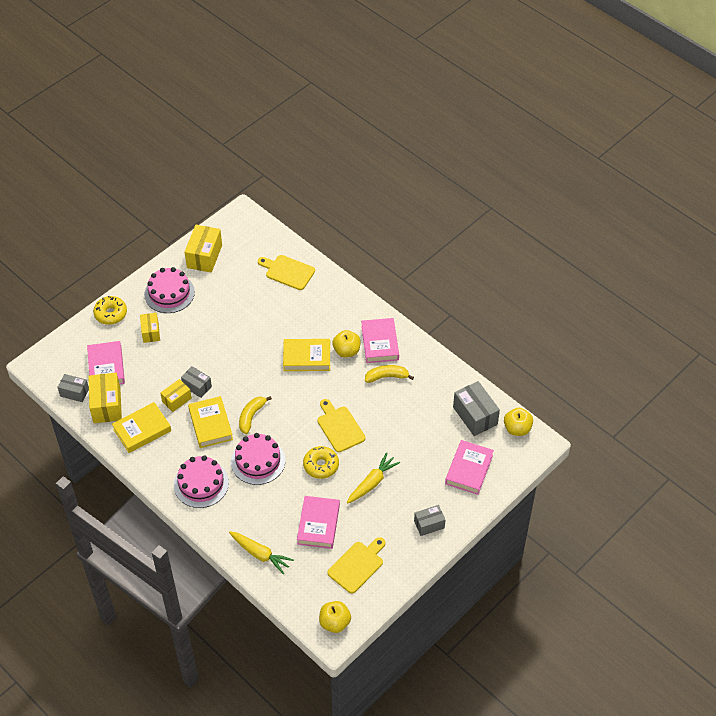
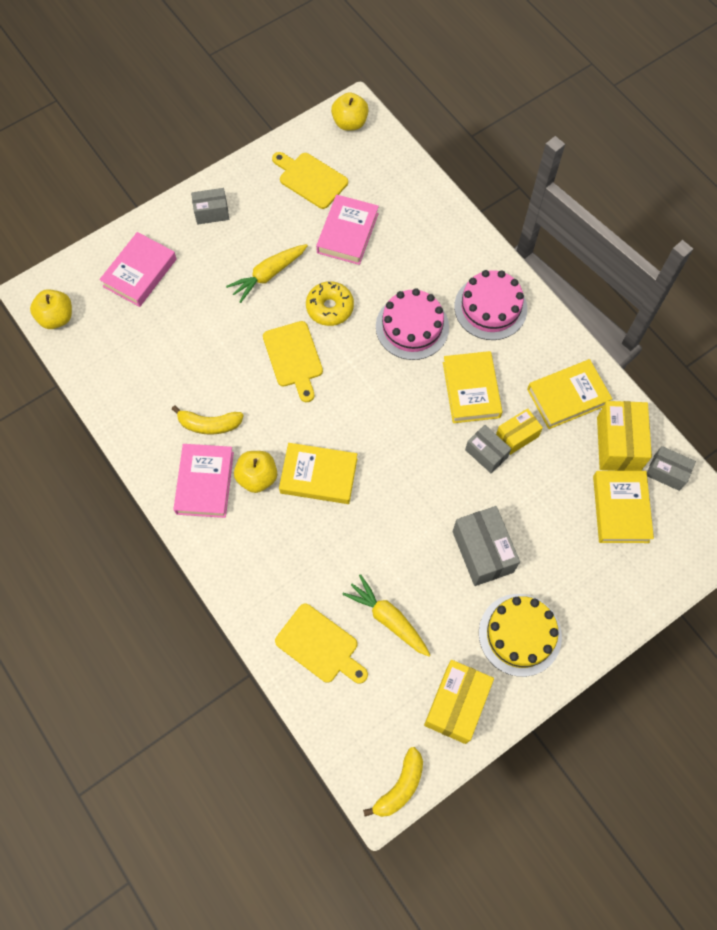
camera: 170 degrees left, 15 degrees up
(106, 367) = (620, 509): pink book -> yellow book
(111, 314) = (616, 608): yellow donut -> none
(151, 332) = (552, 561): yellow box -> none
(169, 293) = (520, 634): pink cake -> yellow cake
(251, 416) = (413, 393): yellow banana -> yellow banana (400, 786)
(260, 554) = (424, 209): yellow carrot -> yellow carrot (388, 619)
(357, 565) = (310, 179): yellow cutting board -> yellow cutting board turned 75 degrees clockwise
(475, 416) = (106, 345): grey box -> grey box (482, 552)

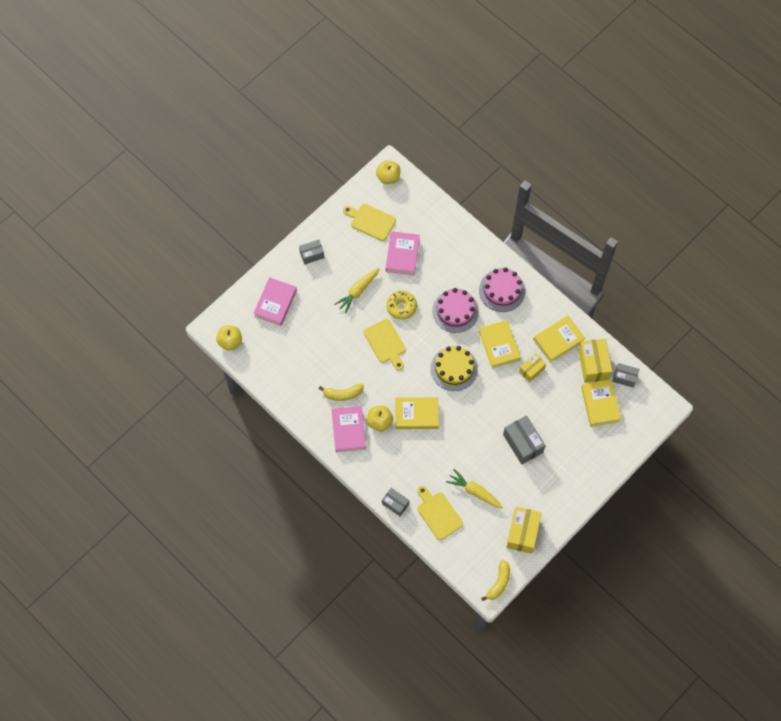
camera: 10 degrees left, 0 degrees up
(320, 645) = (438, 514): yellow cutting board -> yellow cutting board turned 150 degrees counterclockwise
(486, 453) = (515, 384): grey box -> grey box (395, 504)
(520, 634) = (552, 488): yellow cake -> yellow cake (454, 368)

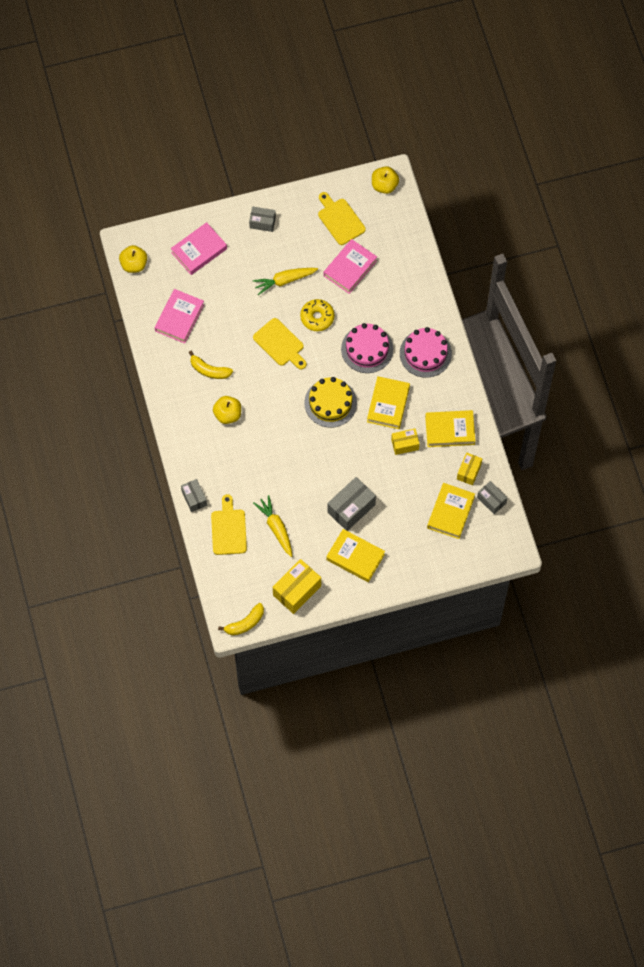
camera: 30 degrees right, 0 degrees up
(348, 430) = (193, 407): pink book -> pink book (179, 318)
(385, 343) = (280, 344): yellow cutting board -> yellow cutting board turned 45 degrees counterclockwise
(416, 414) = (267, 427): yellow book -> yellow book (355, 557)
(523, 443) = (351, 508): grey box -> grey box turned 45 degrees clockwise
(593, 365) = (469, 472): yellow box -> yellow box, size x0.62

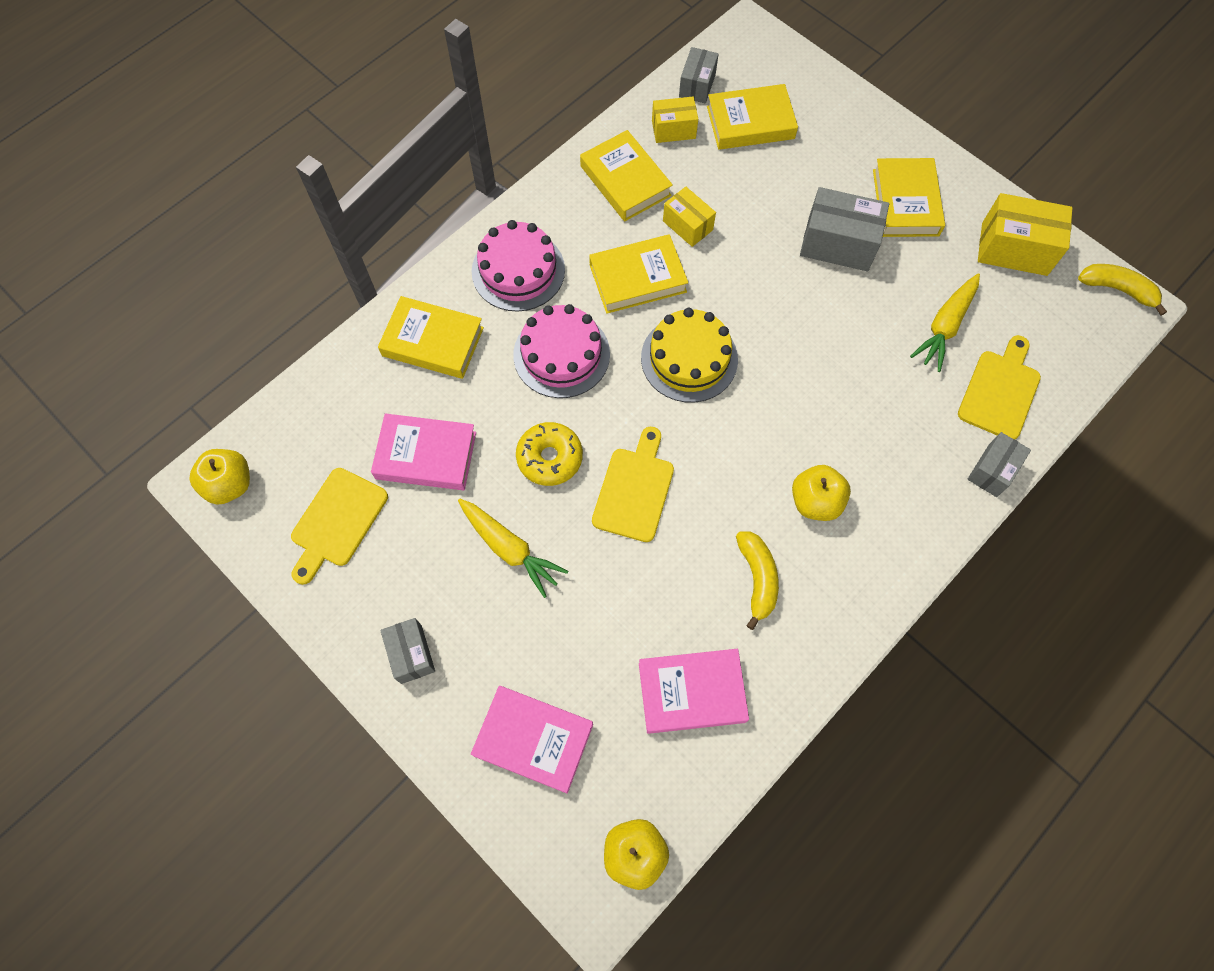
camera: 120 degrees left, 0 degrees up
(228, 529) = (1000, 391): yellow cutting board -> yellow cutting board turned 150 degrees clockwise
(408, 297) = (433, 342): none -> yellow book

